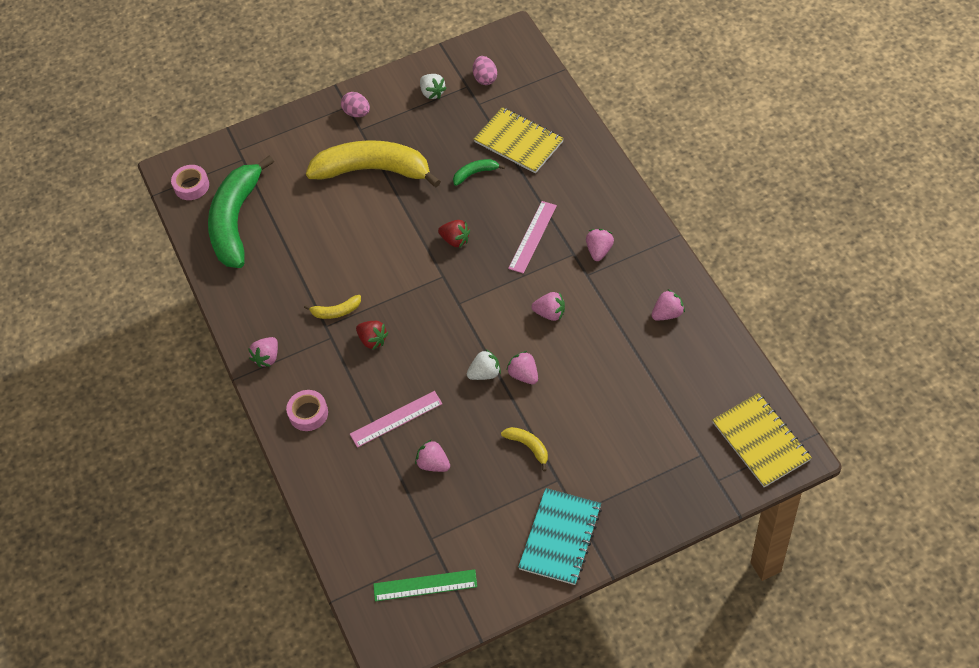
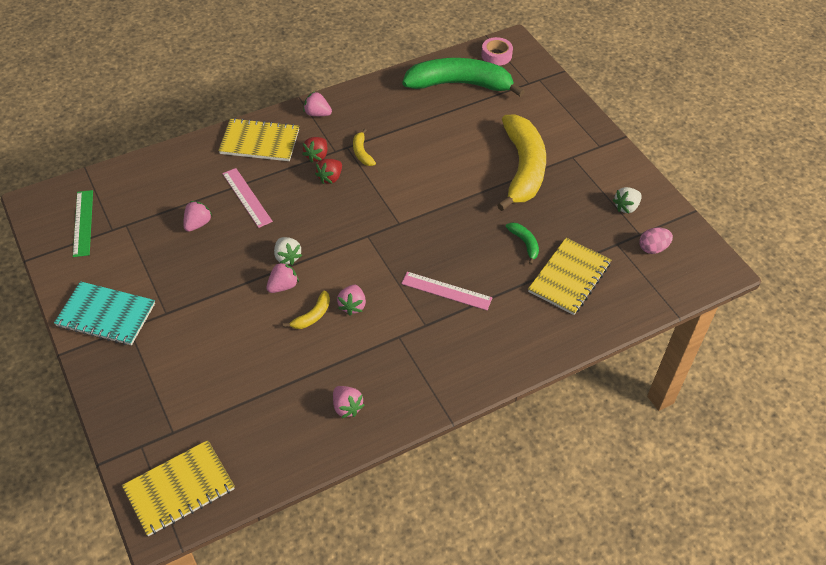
camera: 80 degrees right, 5 degrees down
(308, 413) = (259, 142): pink tape -> yellow notebook
(357, 113) = (592, 153): pink egg -> none
(455, 240) = (441, 231): red strawberry -> red strawberry (317, 156)
(528, 447) = (204, 290): yellow banana -> yellow banana (312, 316)
(599, 251) = (429, 347): pink strawberry -> none

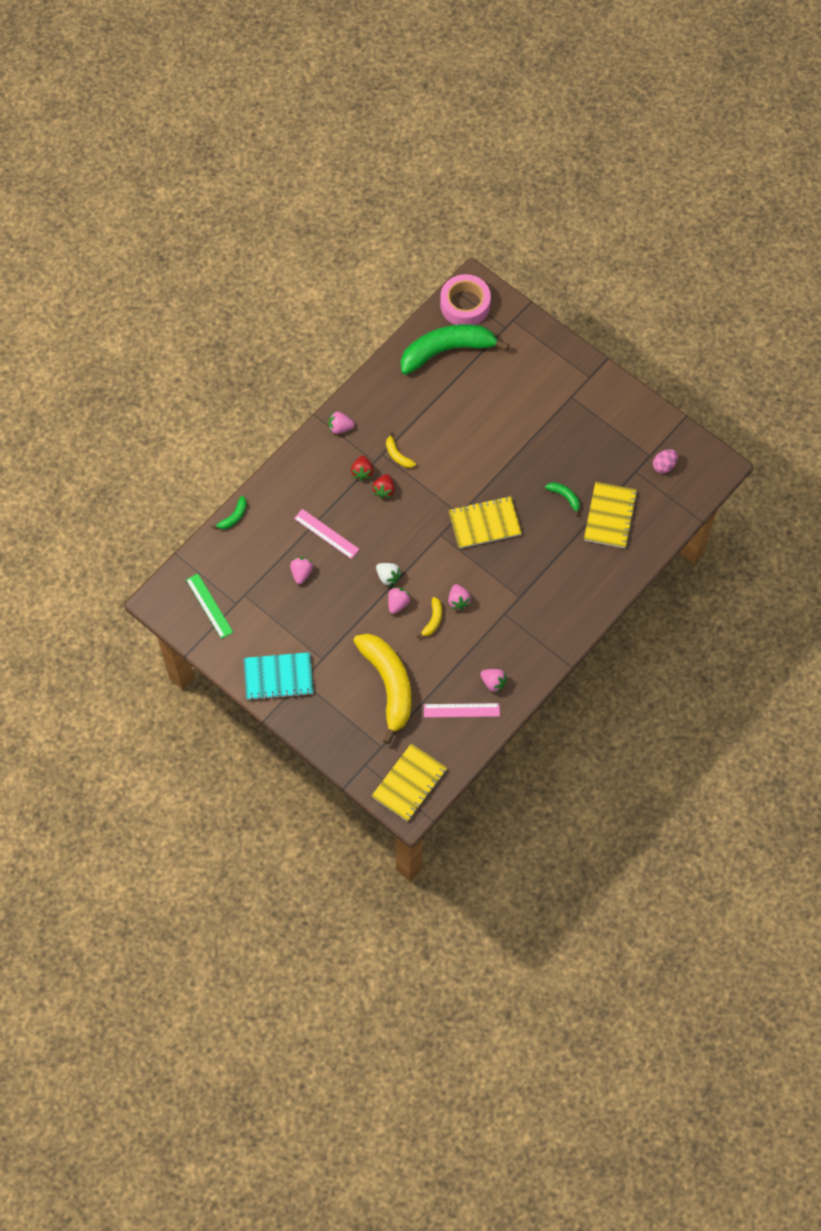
camera: 20 degrees left, 15 degrees up
(163, 154) = (233, 517): none -> green banana
(259, 142) = (307, 475): yellow notebook -> yellow notebook (485, 523)
(446, 291) = (523, 562): pink ruler -> pink ruler (461, 710)
(496, 55) = (465, 305): pink tape -> pink tape, size x1.72
(522, 169) = (536, 424): yellow banana -> yellow banana (388, 685)
(626, 207) = (631, 433): white strawberry -> none

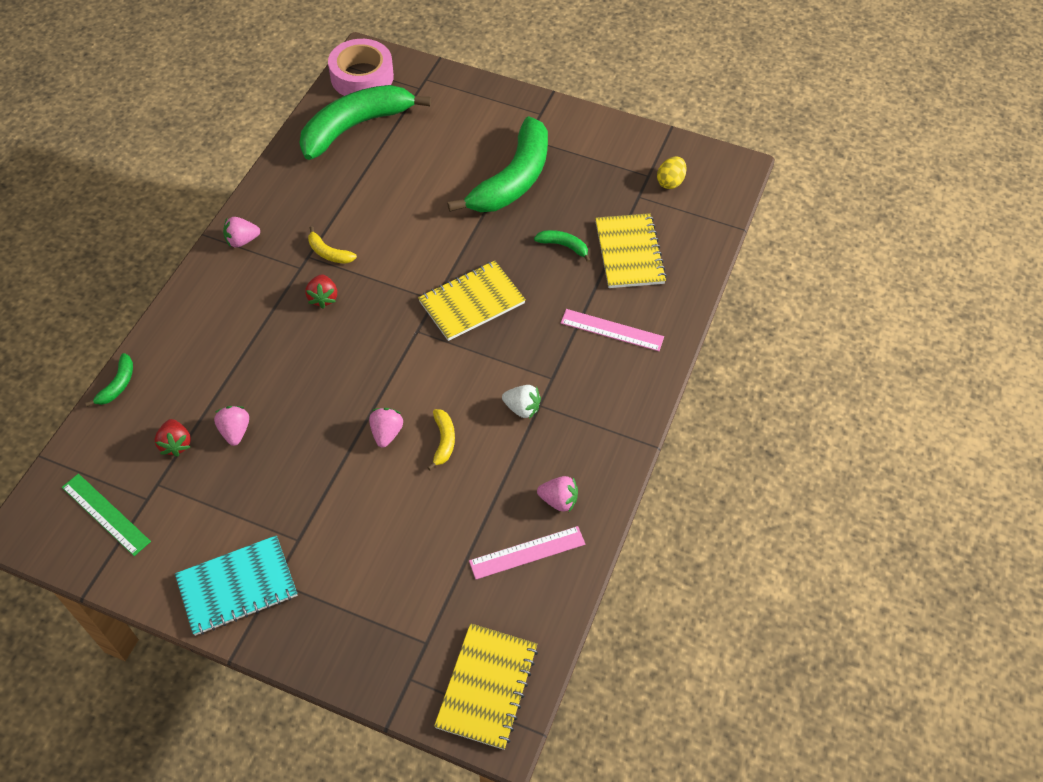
camera: 20 degrees left, 10 degrees down
(326, 534) = (258, 371): pink ruler -> pink ruler (612, 330)
(362, 472) = (287, 284): red strawberry -> red strawberry (176, 444)
(388, 577) = (362, 402): white strawberry -> white strawberry (522, 408)
(388, 685) = (408, 549): yellow banana -> none
(458, 601) = (470, 406): pink strawberry -> none
(548, 431) = (513, 180): none -> green banana
(664, 465) = (670, 182): pink egg -> yellow egg

